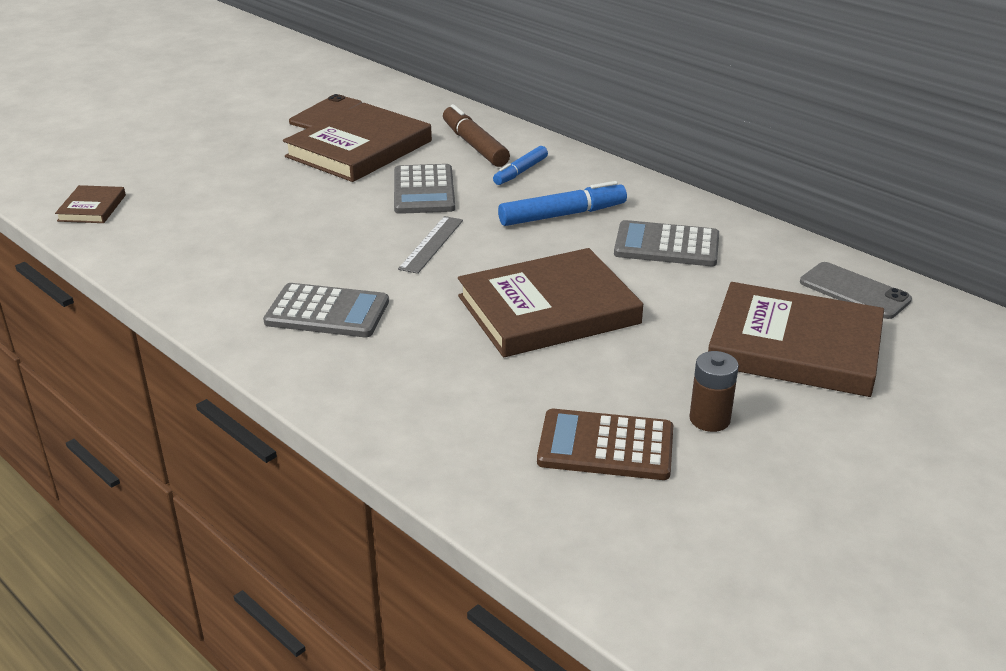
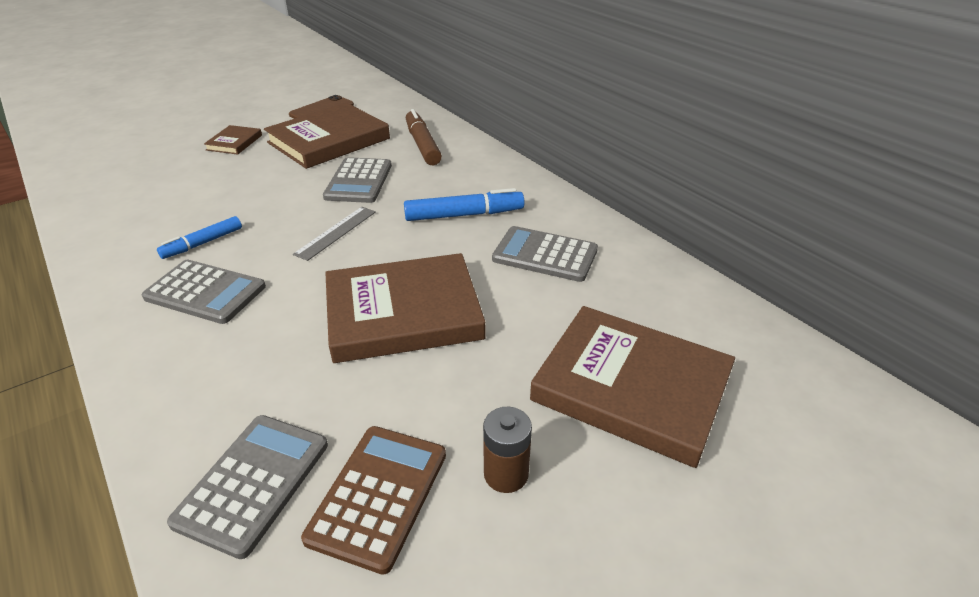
camera: 10 degrees right, 5 degrees up
(92, 208) = (91, 173): brown book -> brown book (234, 142)
(487, 451) = (253, 482): none -> grey calculator
(520, 172) = (448, 171): blue marker -> blue marker (203, 243)
(605, 446) = (379, 495): brown calculator -> brown calculator turned 90 degrees clockwise
(854, 291) = (713, 326): grey phone -> none

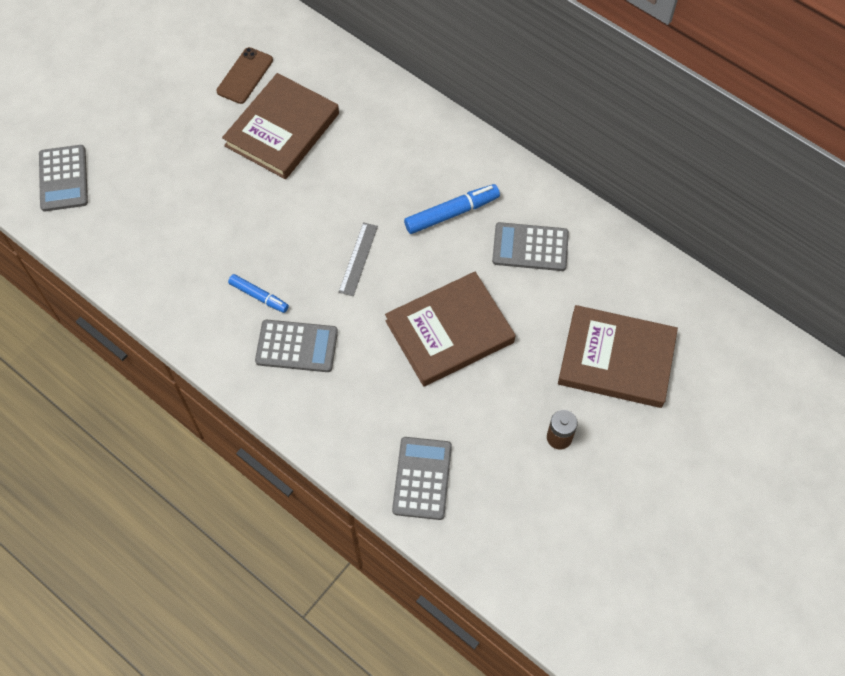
camera: 15 degrees left, 25 degrees up
(203, 243) = (259, 296): blue marker -> blue marker turned 90 degrees counterclockwise
(234, 142) = (192, 153): brown book -> none
(359, 181) = (342, 187): grey calculator -> grey calculator (63, 178)
(379, 495) = (495, 468): brown calculator -> none
(422, 145) = (374, 117): brown marker -> none

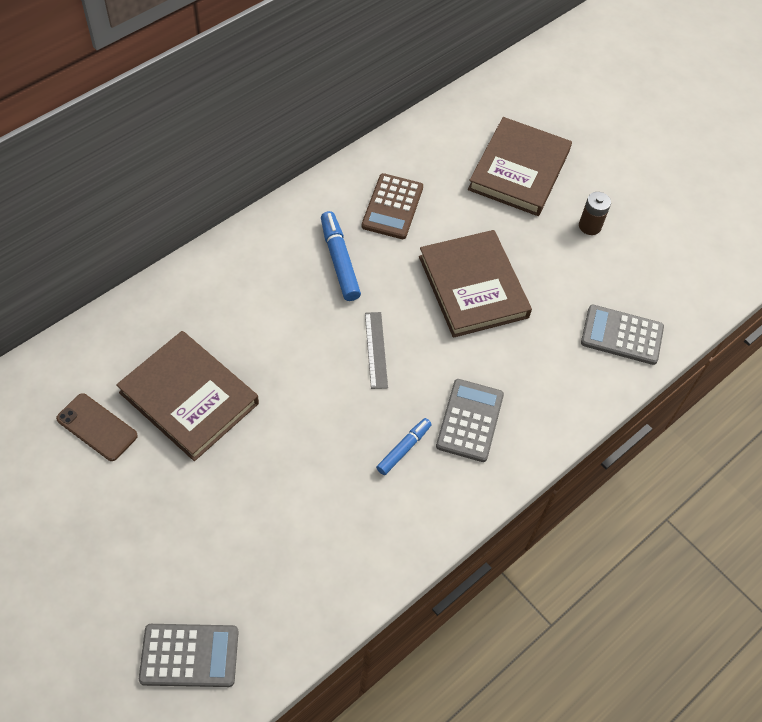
camera: 85 degrees left, 5 degrees down
(358, 259) = (376, 350): grey ruler -> grey ruler turned 60 degrees clockwise
(530, 247) = (392, 207): grey calculator -> brown calculator

